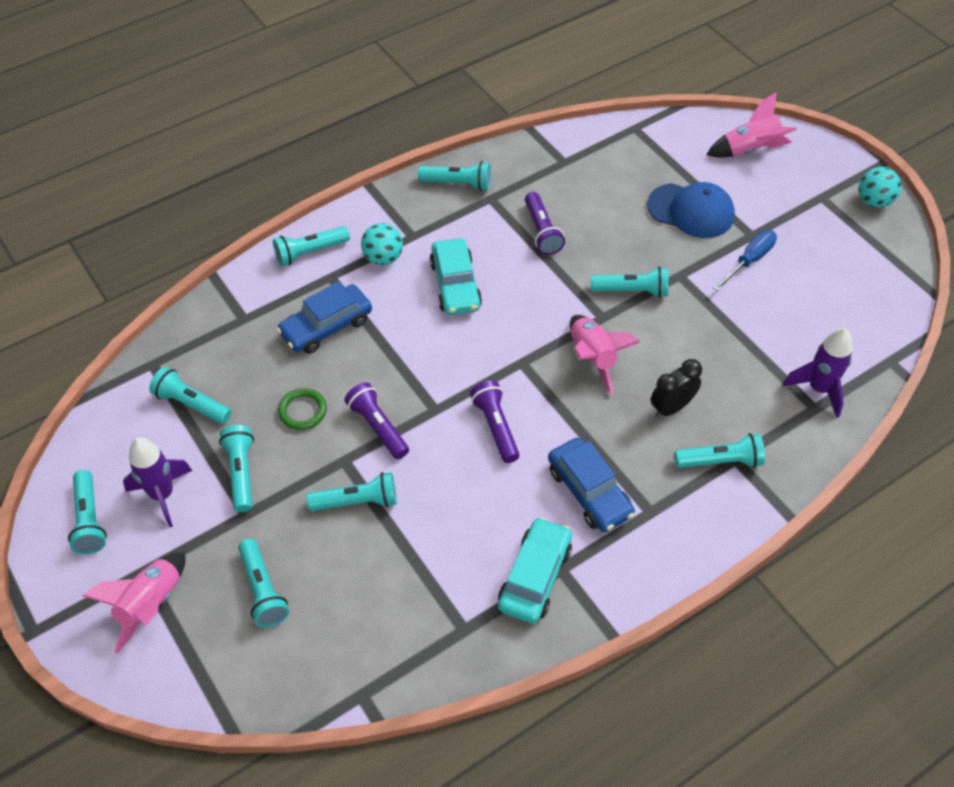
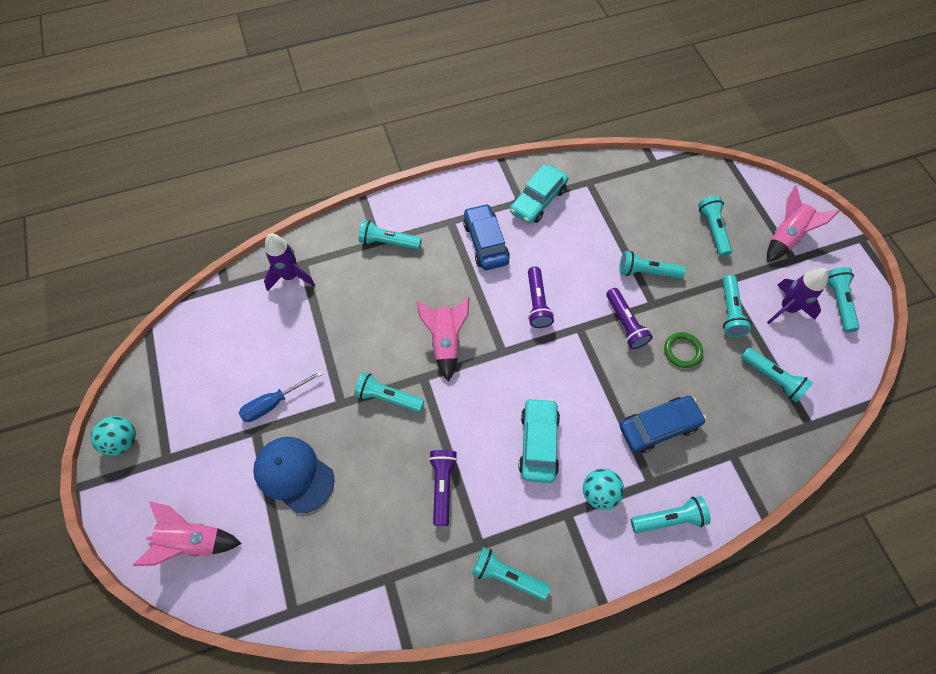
camera: 165 degrees left, 10 degrees up
(671, 407) = (404, 287): black clock -> none

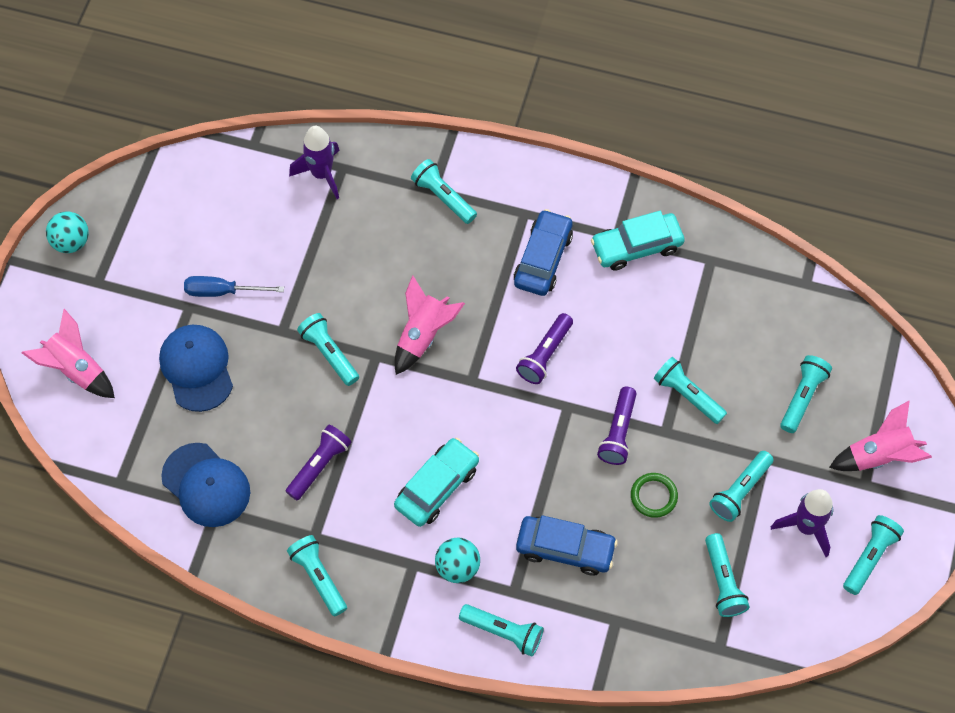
camera: 35 degrees right, 0 degrees up
(366, 563) = (206, 485): none -> blue cap

